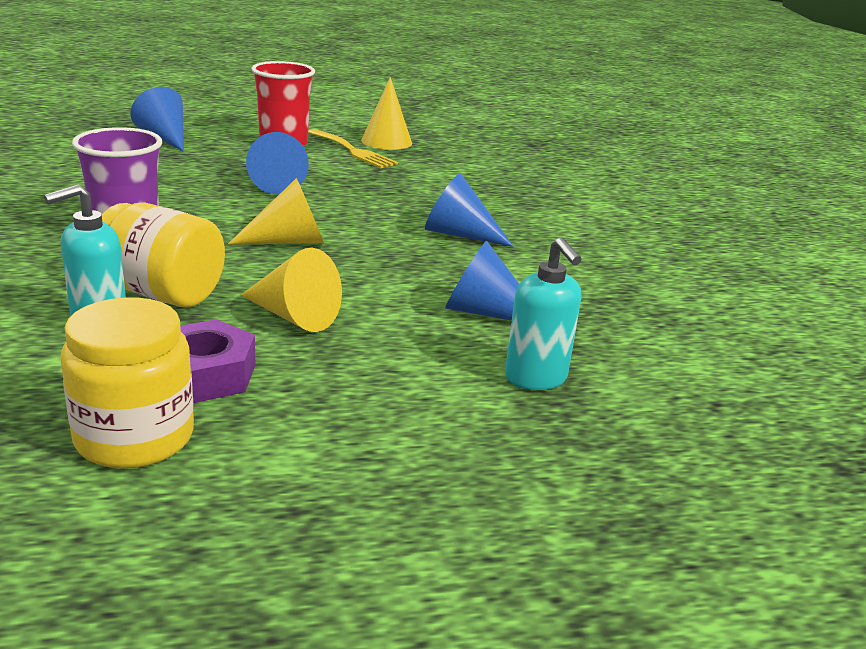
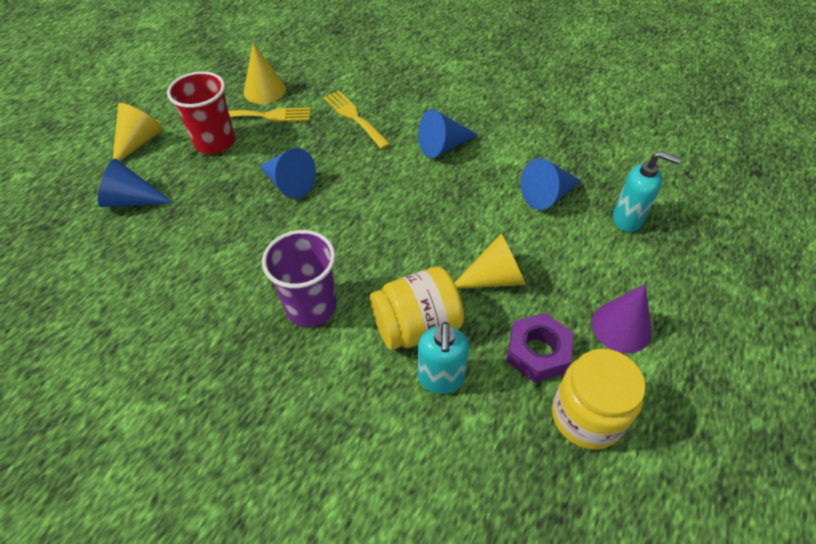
camera: 45 degrees left, 25 degrees up
(288, 241) = (389, 227): yellow cone -> yellow cone (139, 142)
(324, 424) = (621, 327): none -> purple cone
(422, 184) = (354, 117): none -> yellow fork

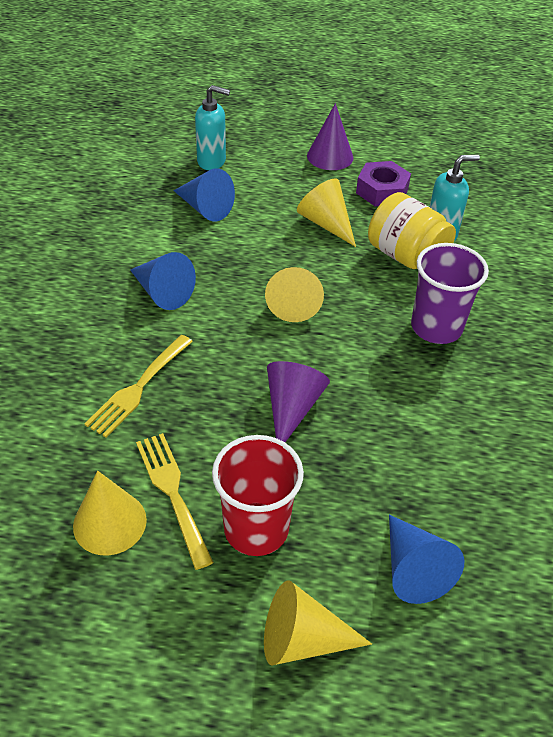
camera: 115 degrees left, 5 degrees down
(288, 183) = (291, 408): blue cone -> purple cone
(394, 218) = (293, 302): none -> yellow cone
(586, 416) = (415, 164): yellow jar -> none
(628, 219) = (212, 161): turquoise soap dispenser -> turquoise soap dispenser turned 105 degrees clockwise

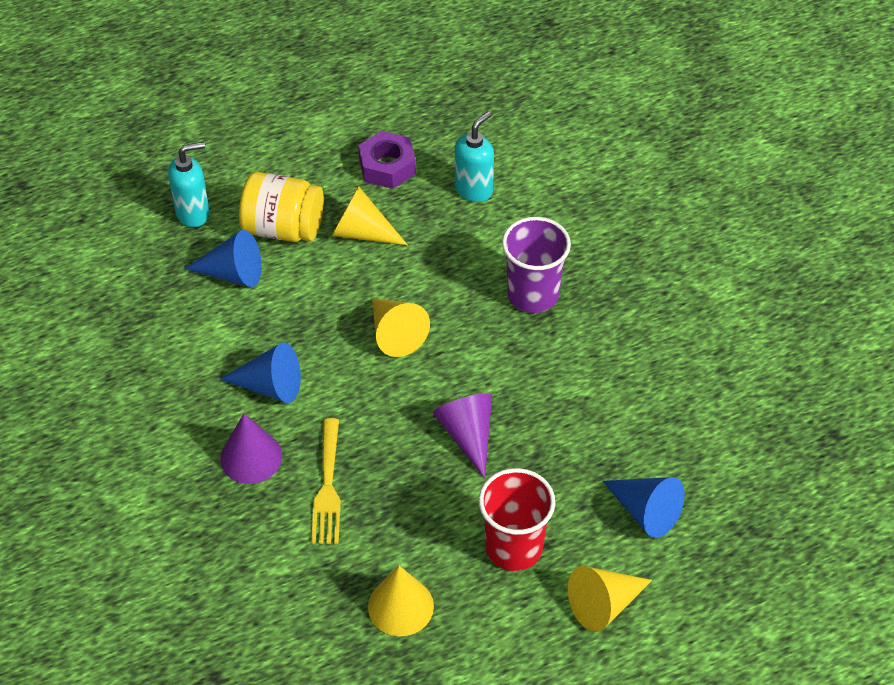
camera: 30 degrees left, 5 degrees up
(172, 492) = (429, 556): yellow fork -> none
(330, 156) = (307, 148): purple cone -> purple cone (251, 457)
(406, 256) = (460, 232): yellow jar -> yellow jar (283, 228)

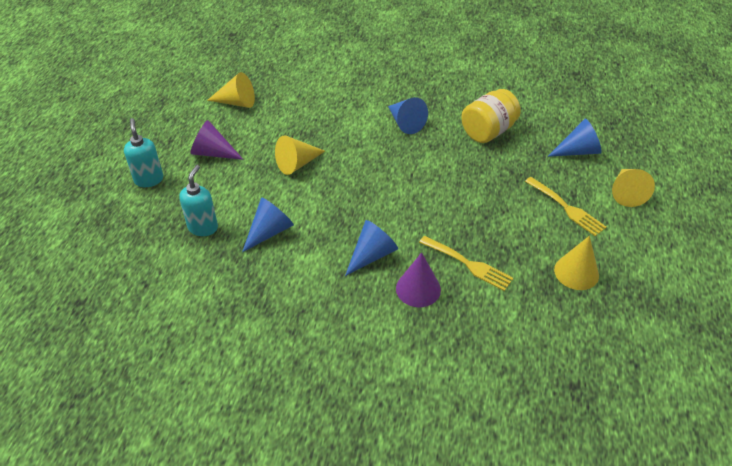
camera: 55 degrees left, 5 degrees down
(283, 228) = (259, 193): yellow jar -> yellow jar (488, 131)
(387, 166) = (261, 132): purple nut -> none
(395, 334) = (382, 185): yellow cone -> yellow cone (236, 102)
(468, 435) = (478, 190): purple cone -> purple cone (213, 152)
(474, 189) = (313, 110): turquoise soap dispenser -> turquoise soap dispenser (149, 179)
(514, 547) = (567, 208): red cup -> yellow fork
(533, 294) = (405, 123): purple cup -> blue cone

